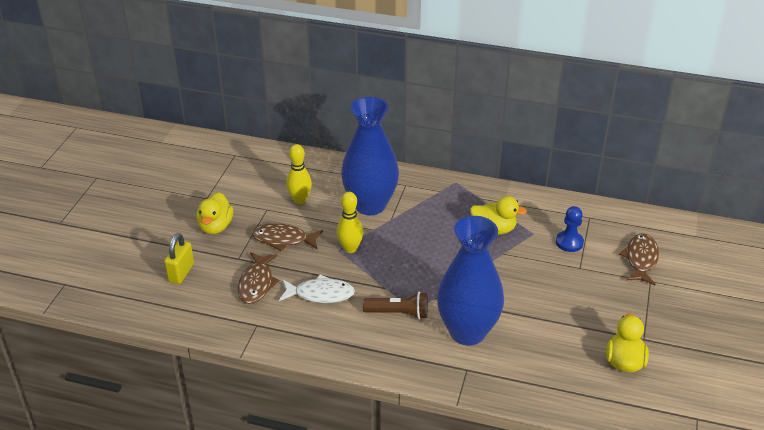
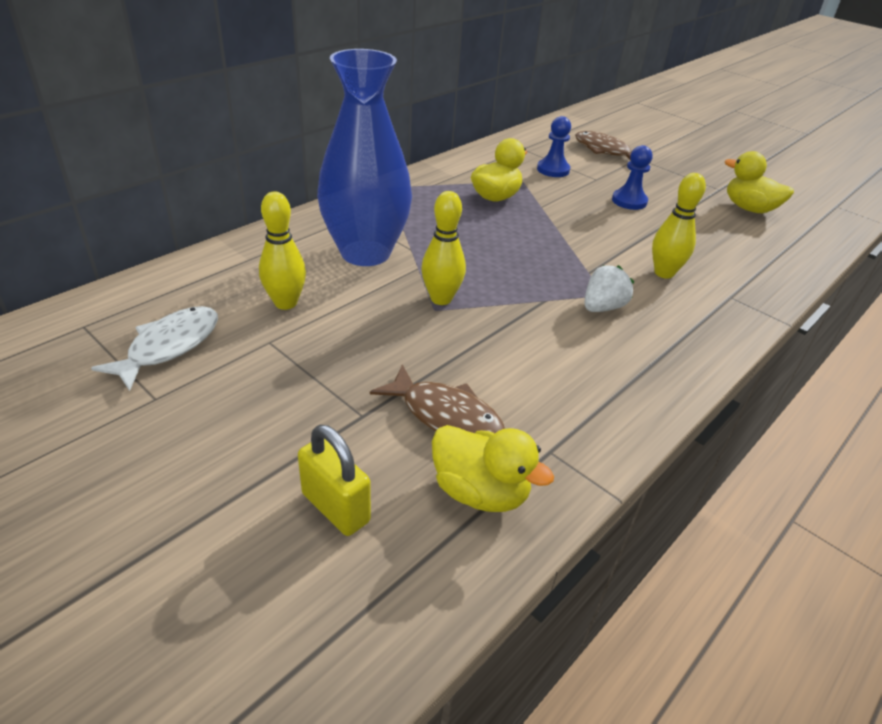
camera: 65 degrees left, 0 degrees up
(215, 226) = (249, 414): yellow duck -> yellow duck (480, 492)
(283, 239) = (362, 350): brown fish -> none
(320, 294) = (520, 358): white fish -> white fish (169, 347)
(398, 313) = (602, 307): brown flashlight -> white strawberry
(467, 332) = (664, 273): blue vase -> yellow bowling pin
(560, 293) = (629, 201): none -> blue pawn

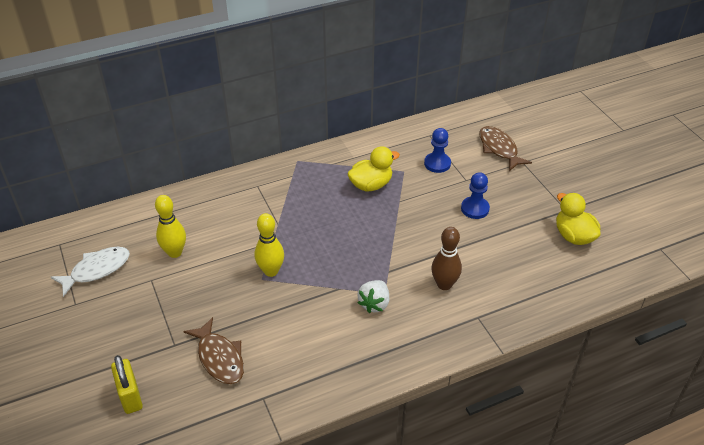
camera: 25 degrees right, 5 degrees up
(365, 253) = (246, 221): blue vase -> none
(480, 492) = (207, 410): yellow duck -> none
(602, 307) = (374, 304): white strawberry -> white strawberry turned 135 degrees clockwise
(664, 273) = (444, 284): yellow bowling pin -> brown bowling pin

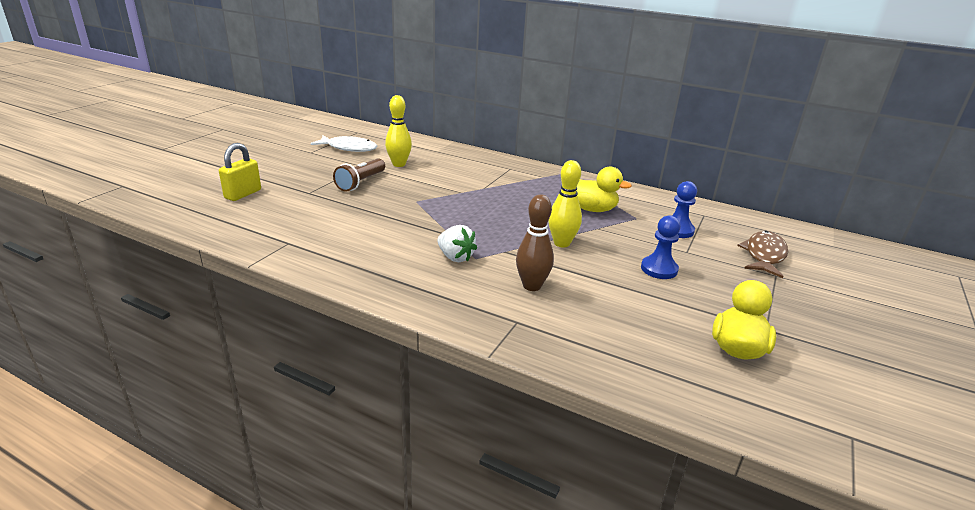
camera: 50 degrees right, 15 degrees down
(189, 298) = (361, 183): none -> brown flashlight
(219, 358) = (313, 212): brown fish -> none
(271, 271) = (429, 201): yellow bowling pin -> yellow bowling pin (561, 243)
(374, 304) = (455, 257): white strawberry -> white strawberry turned 120 degrees counterclockwise

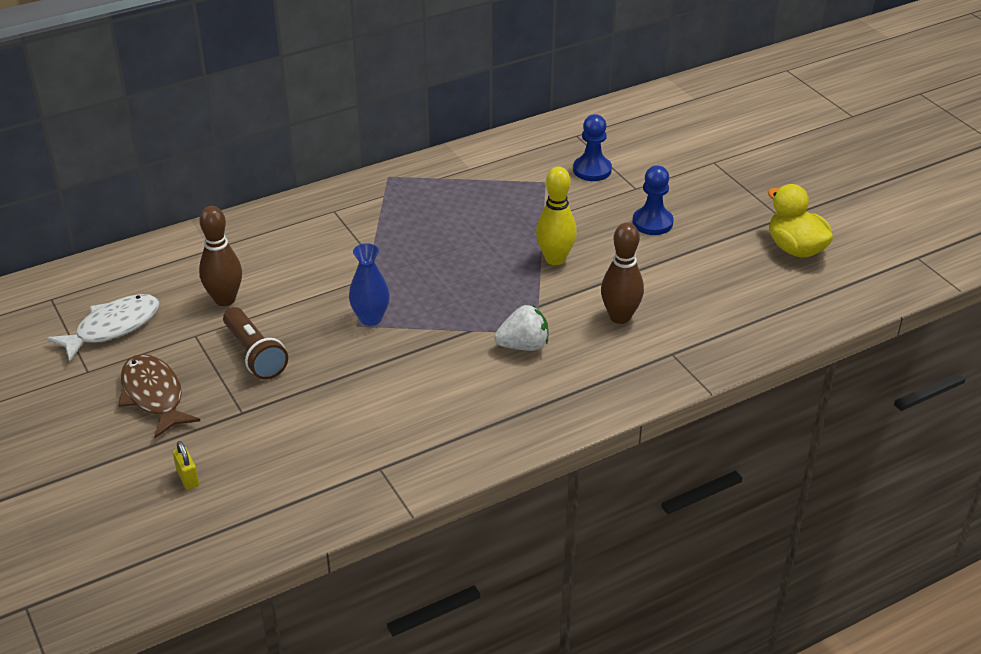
camera: 55 degrees left, 10 degrees up
(243, 194) = (188, 478): yellow padlock -> yellow padlock, size x0.55
(399, 164) = (225, 299): yellow bowling pin -> brown bowling pin
(426, 203) = (370, 318): none -> blue vase
(592, 209) = (499, 201): yellow duck -> none
(764, 255) = (678, 147): brown fish -> brown fish (154, 396)

